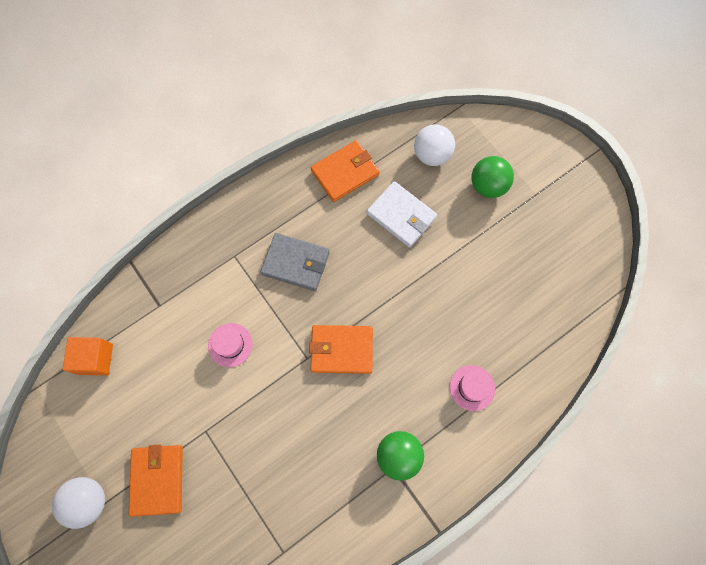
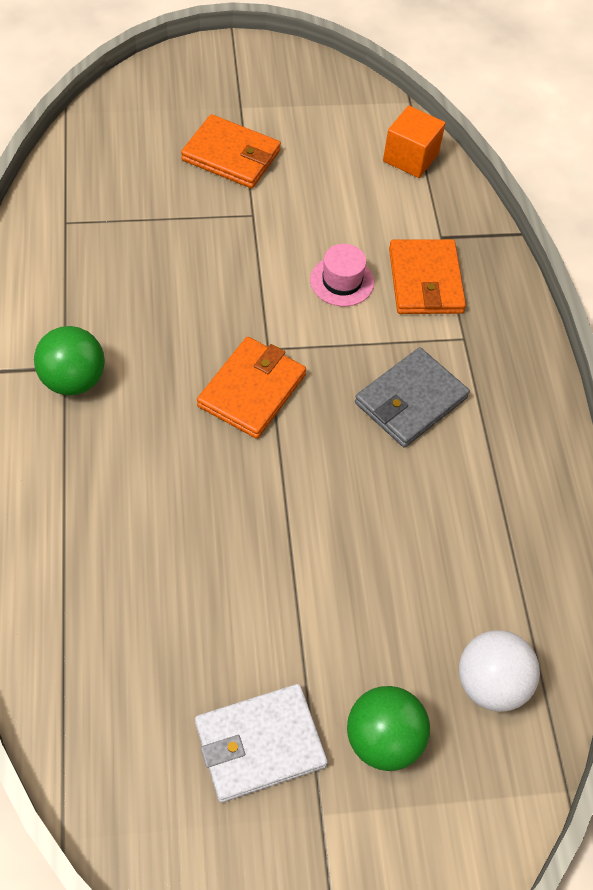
camera: 115 degrees right, 15 degrees down
(89, 501) = (253, 98): white ball -> none
(345, 173) = (524, 536): orange wallet -> orange wallet (425, 281)
(401, 216) = (405, 573): white wallet -> white wallet (259, 744)
(472, 388) = (87, 512): pink hat -> none

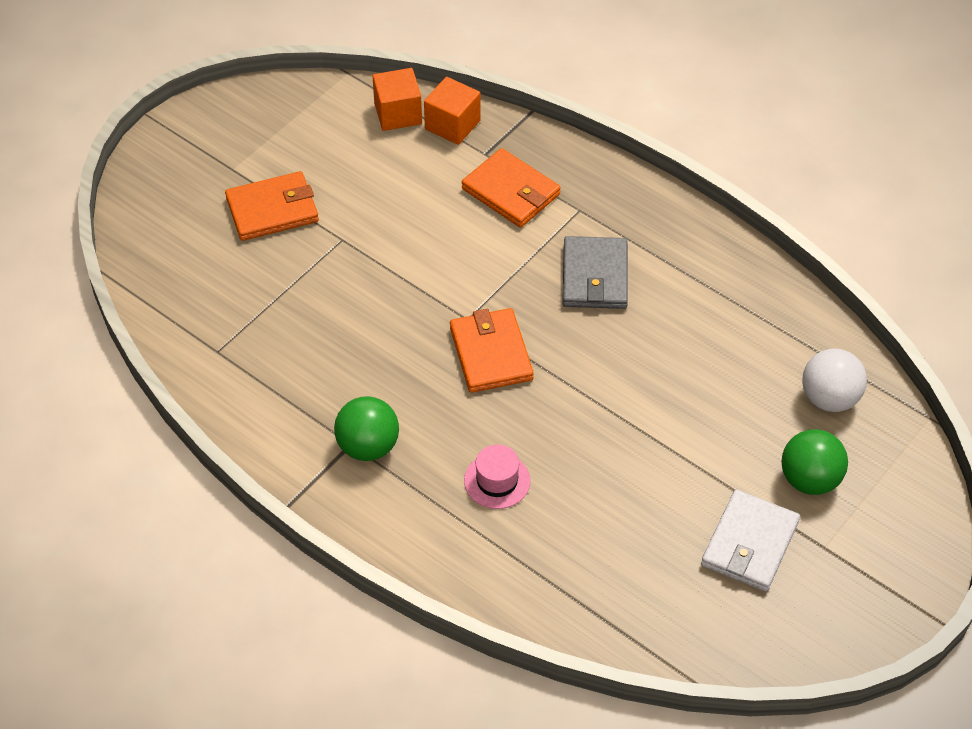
camera: 40 degrees left, 5 degrees down
(342, 281) = (458, 236): pink hat -> pink hat (497, 481)
(442, 196) = (452, 125): none -> orange cube

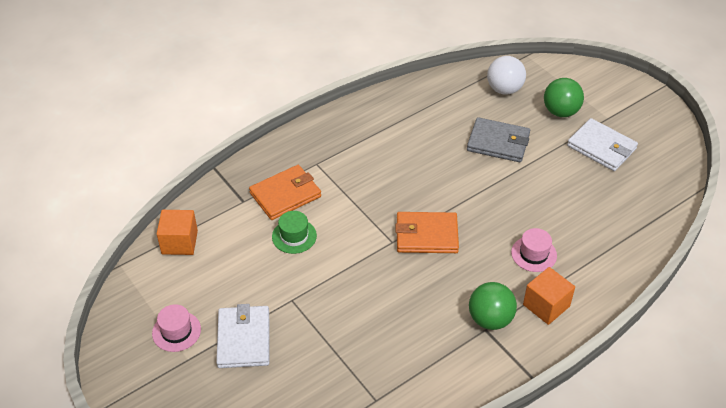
camera: 75 degrees left, 5 degrees down
(267, 148) = (176, 331): none -> pink hat
(272, 210) = (244, 339): orange wallet -> white wallet
(443, 217) = (294, 236): none -> green hat
(452, 125) = (206, 213): orange cube -> orange cube (546, 305)
(594, 276) = (377, 169): grey wallet -> grey wallet (498, 143)

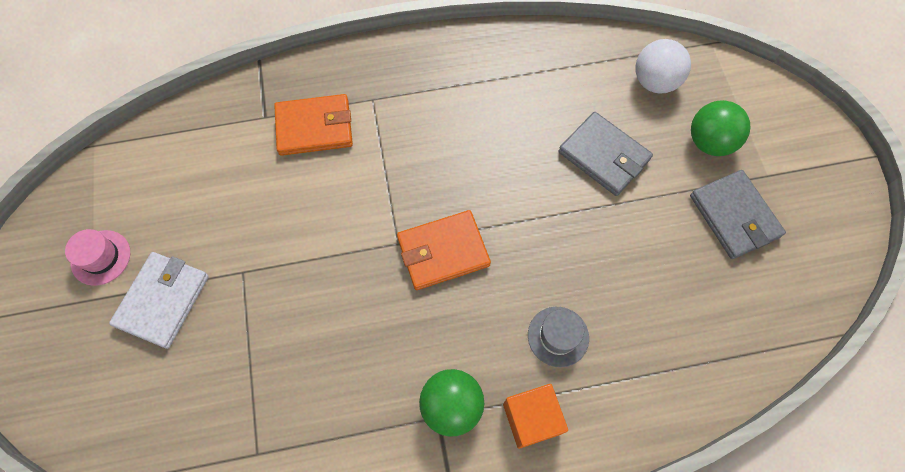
camera: 25 degrees right, 20 degrees up
(179, 242) = (168, 143): orange cube -> none
(294, 236) = (293, 187): green hat -> none
(426, 235) = (443, 251): orange wallet -> orange wallet turned 45 degrees counterclockwise
(534, 254) = (558, 336): pink hat -> grey hat
(601, 147) = (734, 216): white wallet -> grey wallet

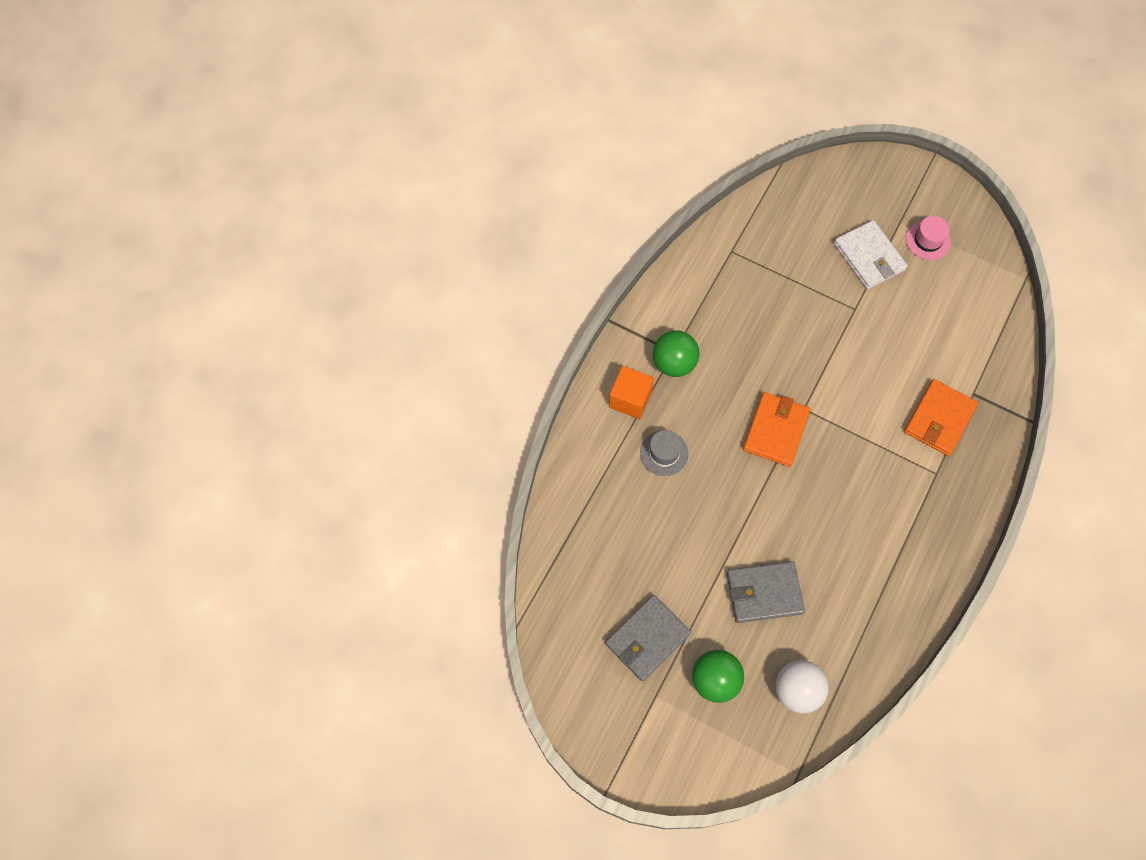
camera: 130 degrees right, 0 degrees up
(734, 216) = (647, 639): grey wallet -> grey wallet turned 60 degrees counterclockwise

